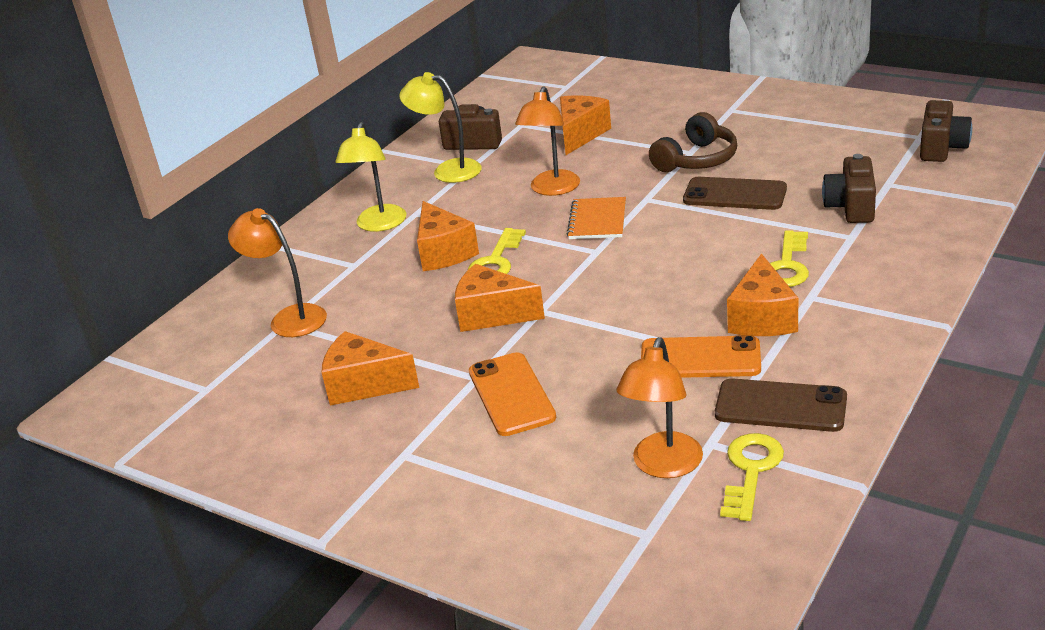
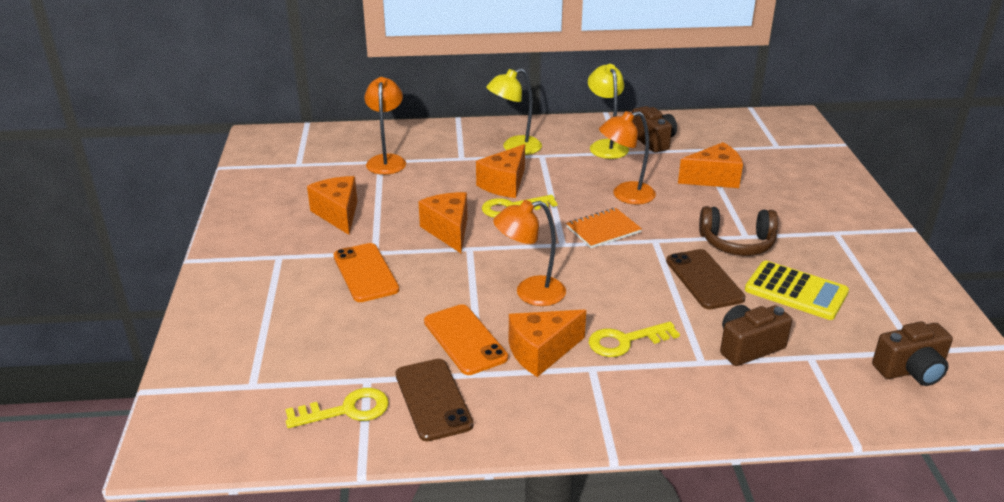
camera: 50 degrees right, 0 degrees up
(511, 394) = (365, 273): orange phone -> orange phone turned 60 degrees counterclockwise
(663, 466) = (328, 367): orange lamp -> orange lamp (530, 293)
(795, 158) = (796, 291): none -> yellow calculator

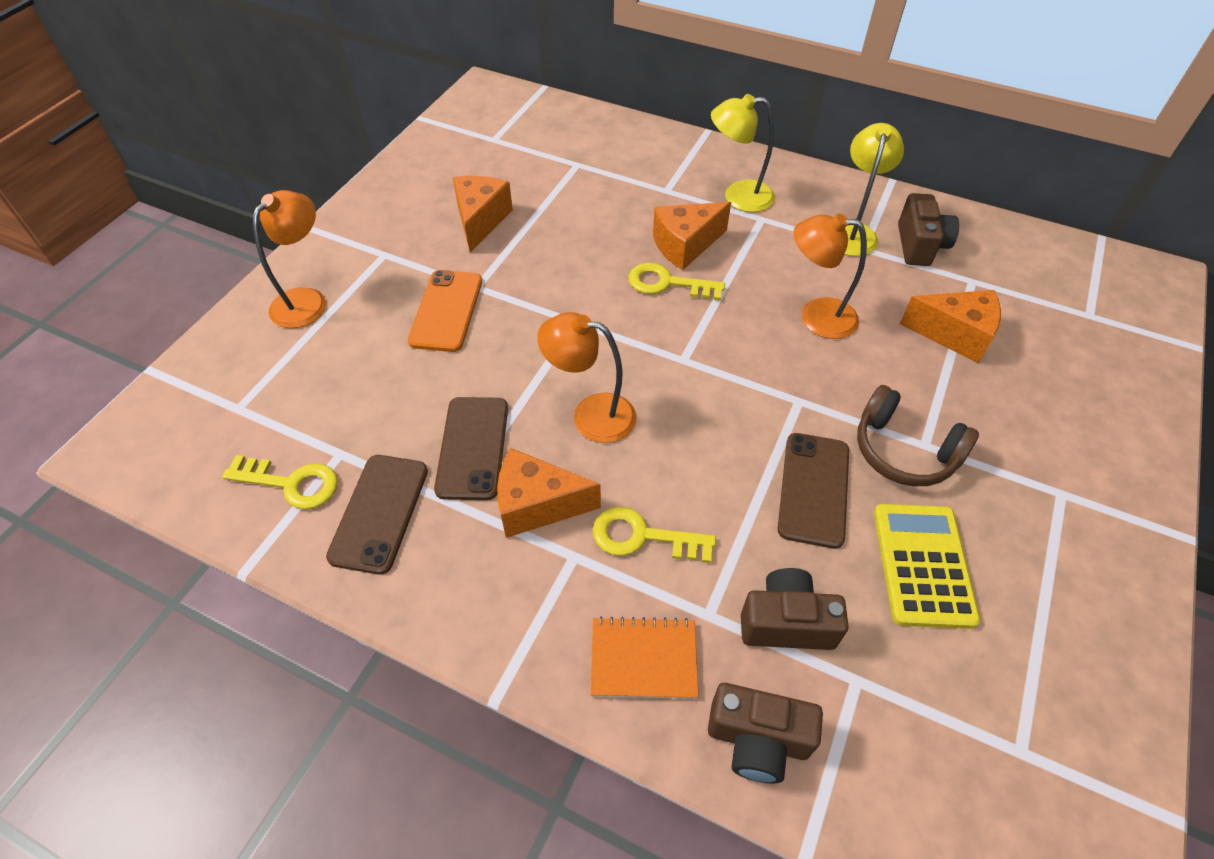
camera: 30 degrees right, 20 degrees up
(387, 160) = (584, 165): orange lamp -> orange lamp (307, 300)
(448, 231) = (573, 288): orange cheese -> none
(465, 340) = (473, 447): orange phone -> brown phone
(603, 230) = (748, 358): orange notebook -> orange notebook (643, 659)
(796, 291) = (923, 565): yellow calculator -> yellow calculator turned 150 degrees counterclockwise
(911, 370) = (984, 780): brown camera -> brown camera (757, 740)

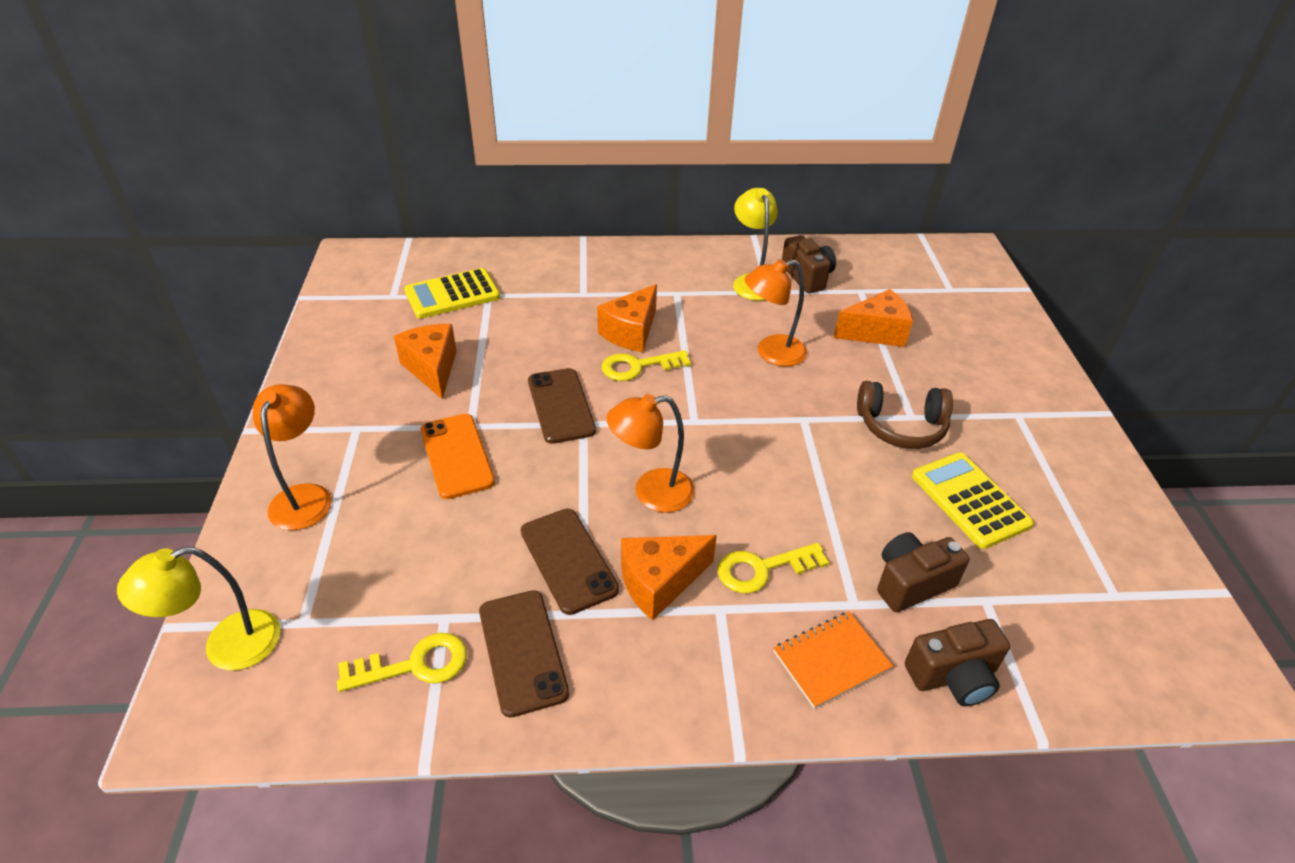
camera: 30 degrees left, 10 degrees down
(545, 153) = (452, 294): none -> yellow calculator
(738, 196) = (646, 281): yellow lamp -> yellow lamp (226, 646)
(813, 489) = (860, 479): brown phone -> brown phone (561, 406)

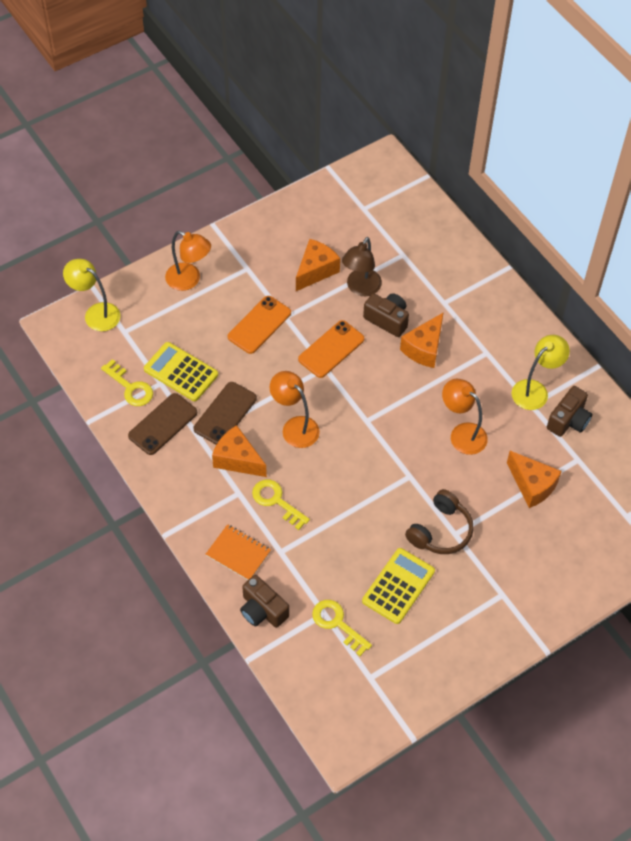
camera: 60 degrees right, 15 degrees up
(304, 496) = (189, 280): orange lamp -> orange lamp turned 60 degrees clockwise
(452, 294) = (388, 236): yellow calculator -> yellow calculator (181, 372)
(498, 344) = (360, 288): none -> brown lamp
(561, 406) = (331, 349): brown phone -> orange phone
(631, 332) = (424, 348): orange cheese -> orange cheese turned 60 degrees counterclockwise
(638, 366) = (394, 369): yellow key -> yellow key (337, 624)
(901, 426) = (440, 531): brown headphones -> brown headphones turned 120 degrees counterclockwise
(911, 583) = (312, 574): brown camera -> brown camera (387, 320)

